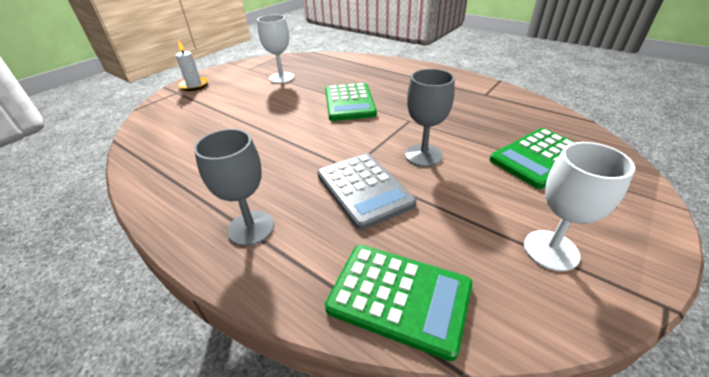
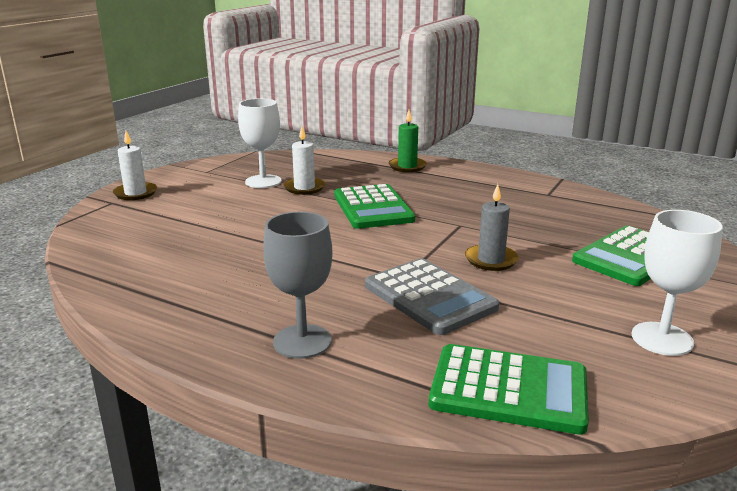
camera: 10 degrees left, 15 degrees down
(307, 84) = (304, 188): none -> white candle
(386, 67) = (407, 166): none -> green candle
(423, 155) = (491, 260): grey goblet -> grey candle

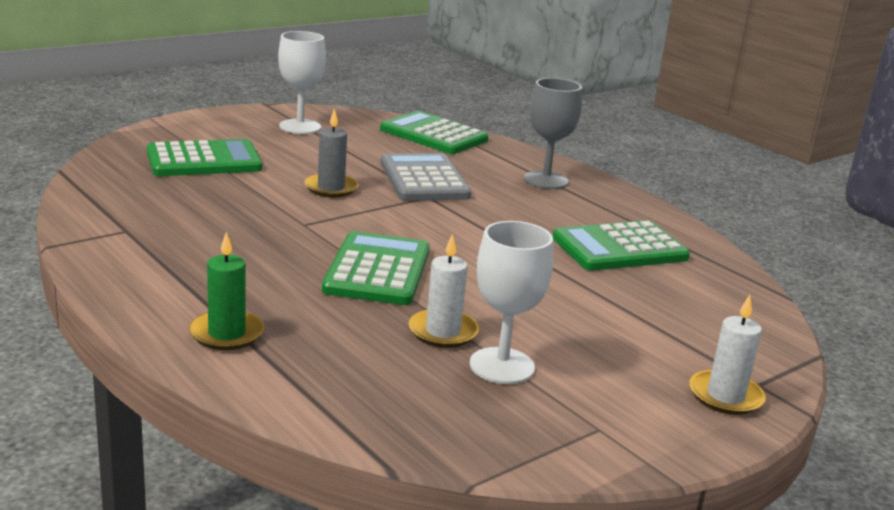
camera: 160 degrees left, 0 degrees up
(200, 269) = (619, 248): none -> green calculator

